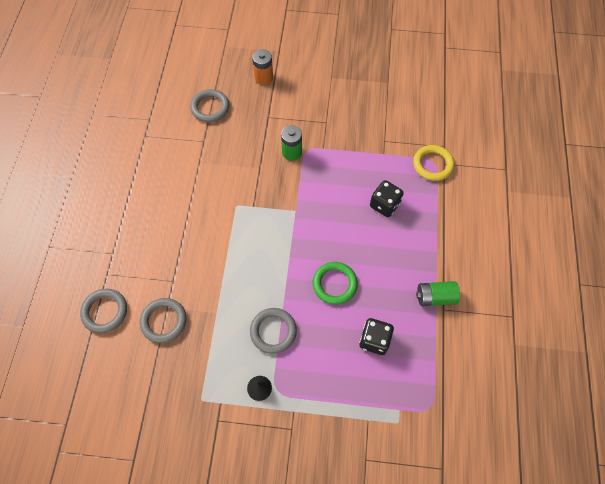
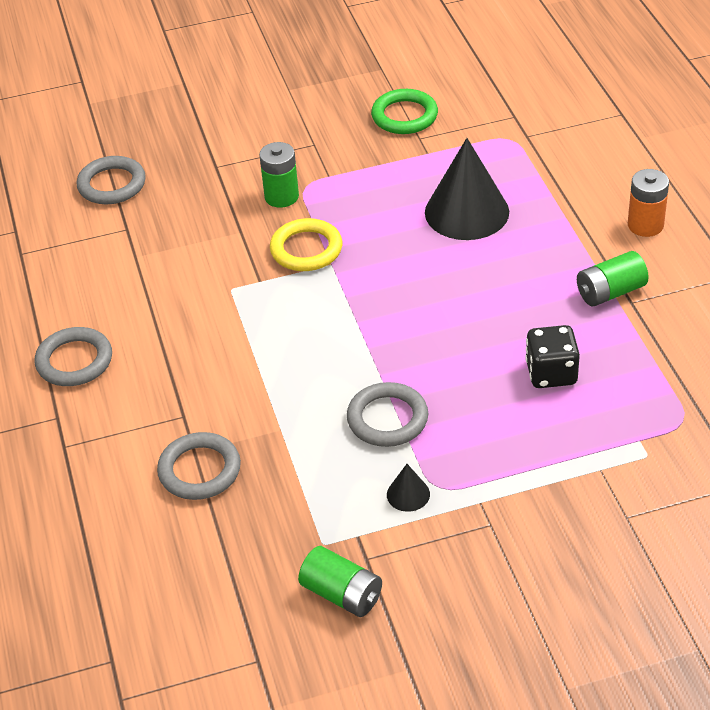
camera: 20 degrees left, 20 degrees down
(105, 311) = (90, 494): grey ring -> grey ring (74, 361)
(194, 438) = (342, 594): none -> green battery
(263, 78) = (179, 122): orange battery -> orange battery (645, 225)
(334, 284) = (448, 329): green ring -> green ring (404, 116)
(384, 205) = (466, 212): black dice -> black cone
(432, 164) = (510, 142): yellow ring -> yellow ring (306, 249)

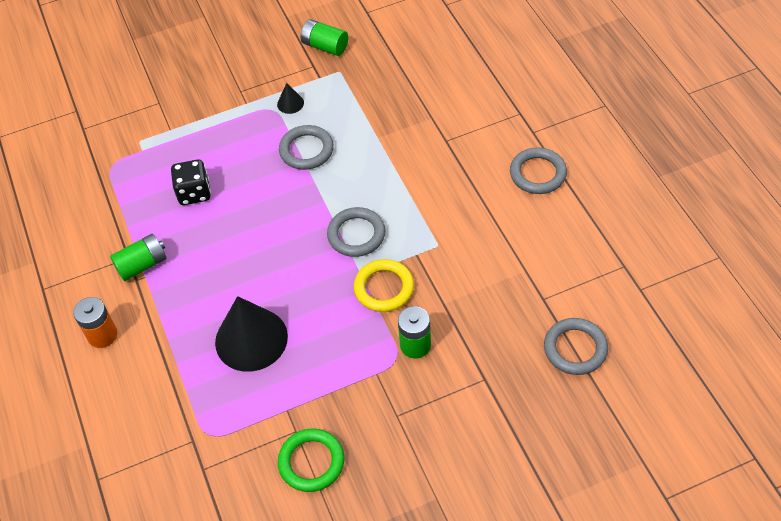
camera: 175 degrees right, 10 degrees up
(199, 470) = (425, 106): grey ring -> grey ring (356, 234)

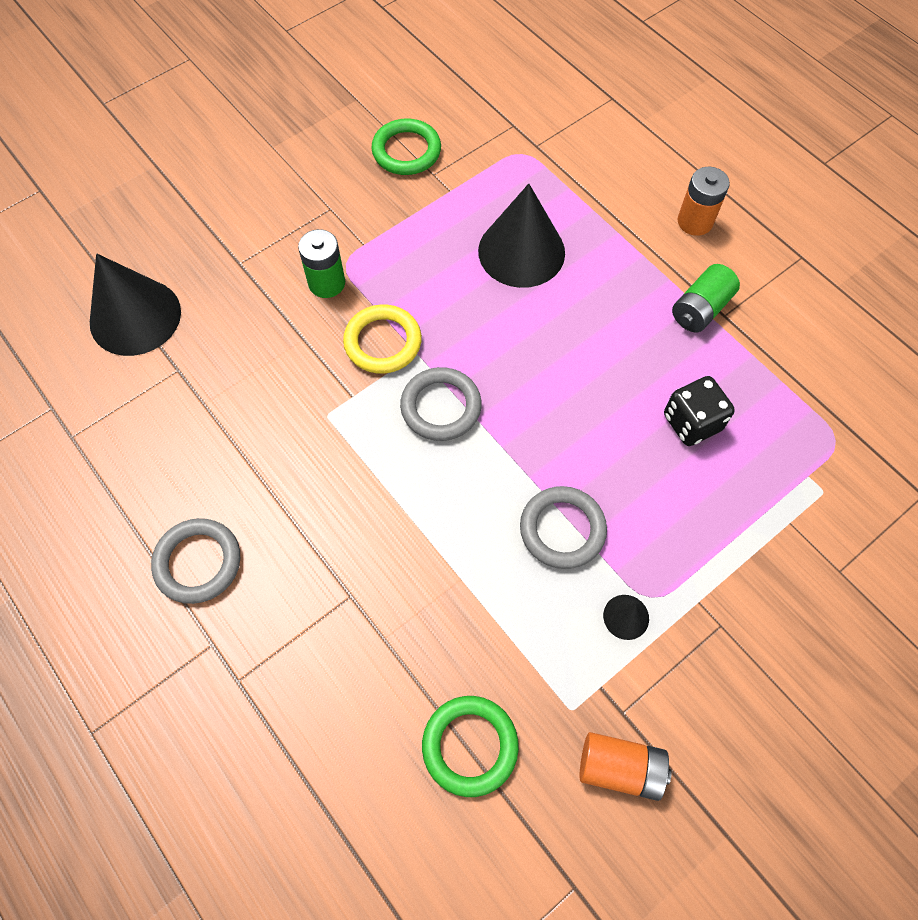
camera: 160 degrees right, 10 degrees up
(325, 46) = (620, 768): green battery -> orange battery
(398, 66) = (470, 746): none -> green ring
(575, 348) = (135, 317): grey ring -> black cone

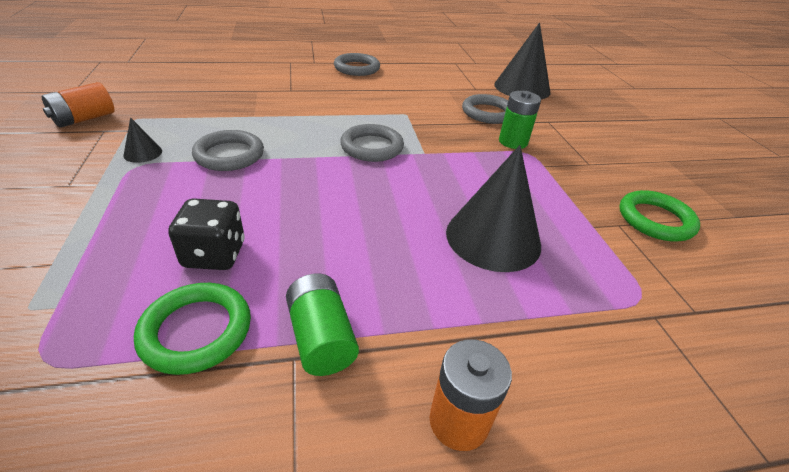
camera: 115 degrees right, 25 degrees down
(259, 330) = (487, 113): none -> grey ring
(383, 342) = (445, 145): yellow ring -> none
(470, 746) = (174, 91): green ring -> green ring (196, 331)

